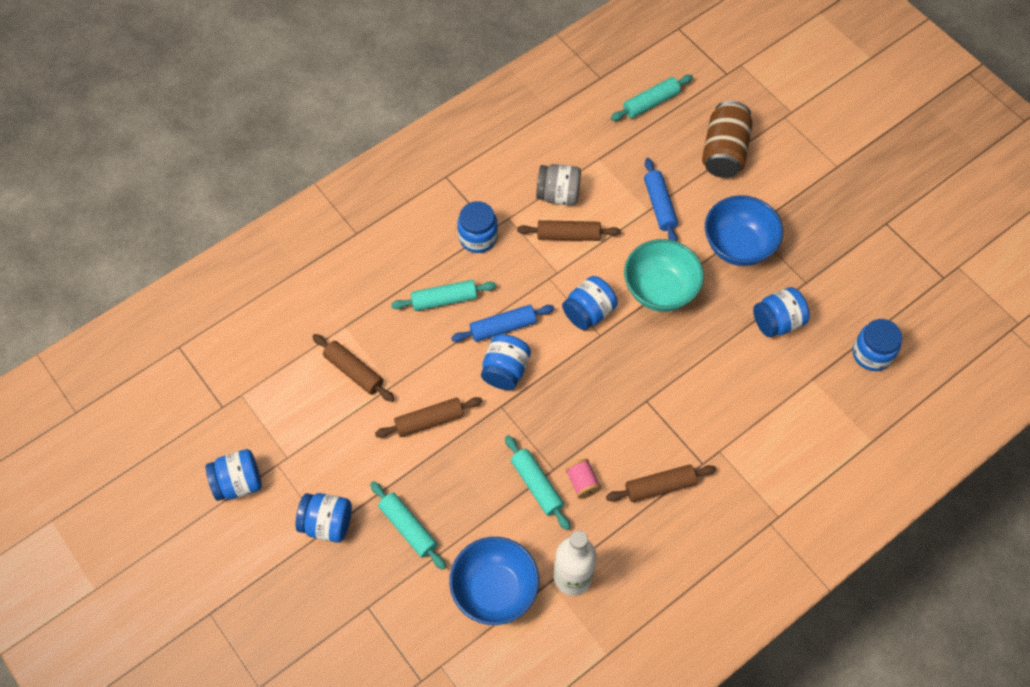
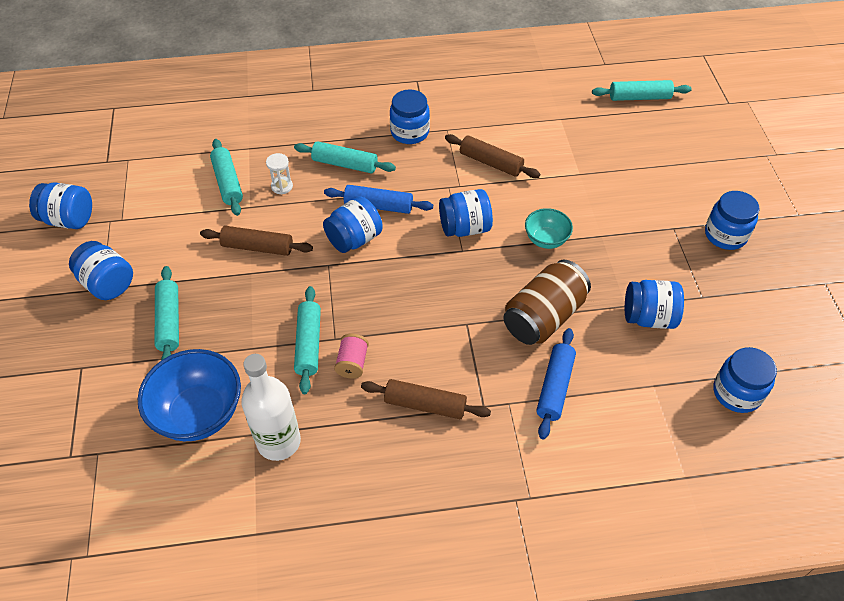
camera: 30 degrees right, 10 degrees down
(354, 371) = (228, 182): brown rolling pin -> turquoise rolling pin
(405, 351) = (282, 186): none -> white hourglass
(558, 195) = (504, 130): grey jar -> none
(659, 205) = (593, 174): blue rolling pin -> blue rolling pin (555, 387)
(660, 290) = (546, 239): turquoise bowl -> turquoise bowl, size x0.56
(724, 151) = (686, 158): brown can -> brown can (543, 317)
(738, 246) = (650, 237): blue bowl -> none
(793, 215) = (725, 235): none -> blue jar

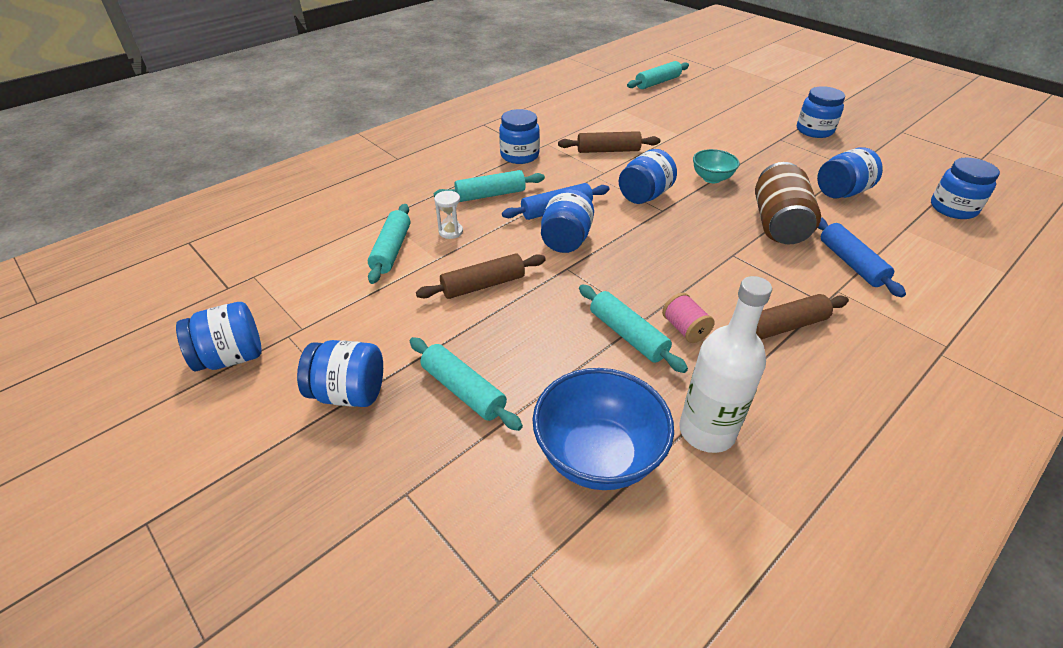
camera: 35 degrees left, 10 degrees down
(228, 182) = (392, 250): turquoise rolling pin -> turquoise rolling pin turned 60 degrees clockwise

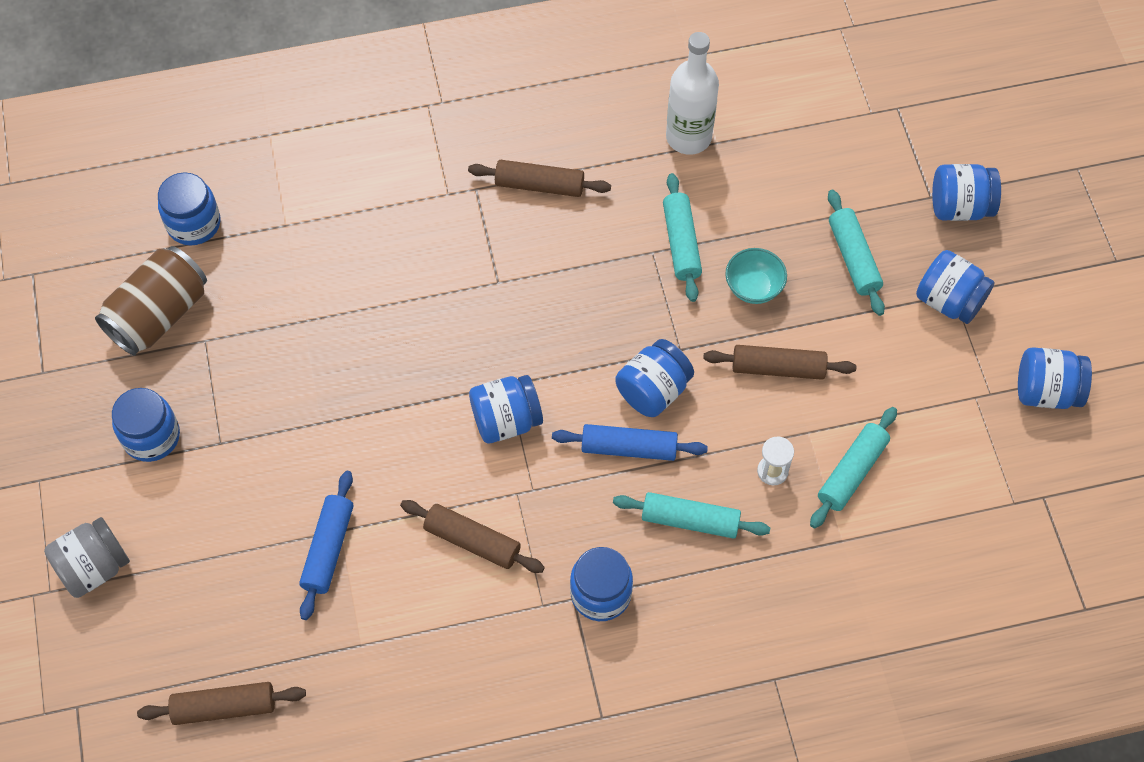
camera: 150 degrees left, 20 degrees up
(598, 456) = (781, 158): blue bowl -> none
(657, 82) = (224, 707): turquoise rolling pin -> brown rolling pin
(685, 329) = (626, 224): pink spool -> none
(711, 178) = (396, 410): turquoise bowl -> turquoise bowl (753, 287)
(768, 94) = (94, 567): none -> grey jar
(778, 224) = (405, 298): brown can -> brown can (159, 314)
(841, 192) = (277, 307): blue jar -> blue jar (959, 207)
(851, 263) = (396, 214): blue rolling pin -> blue rolling pin (328, 549)

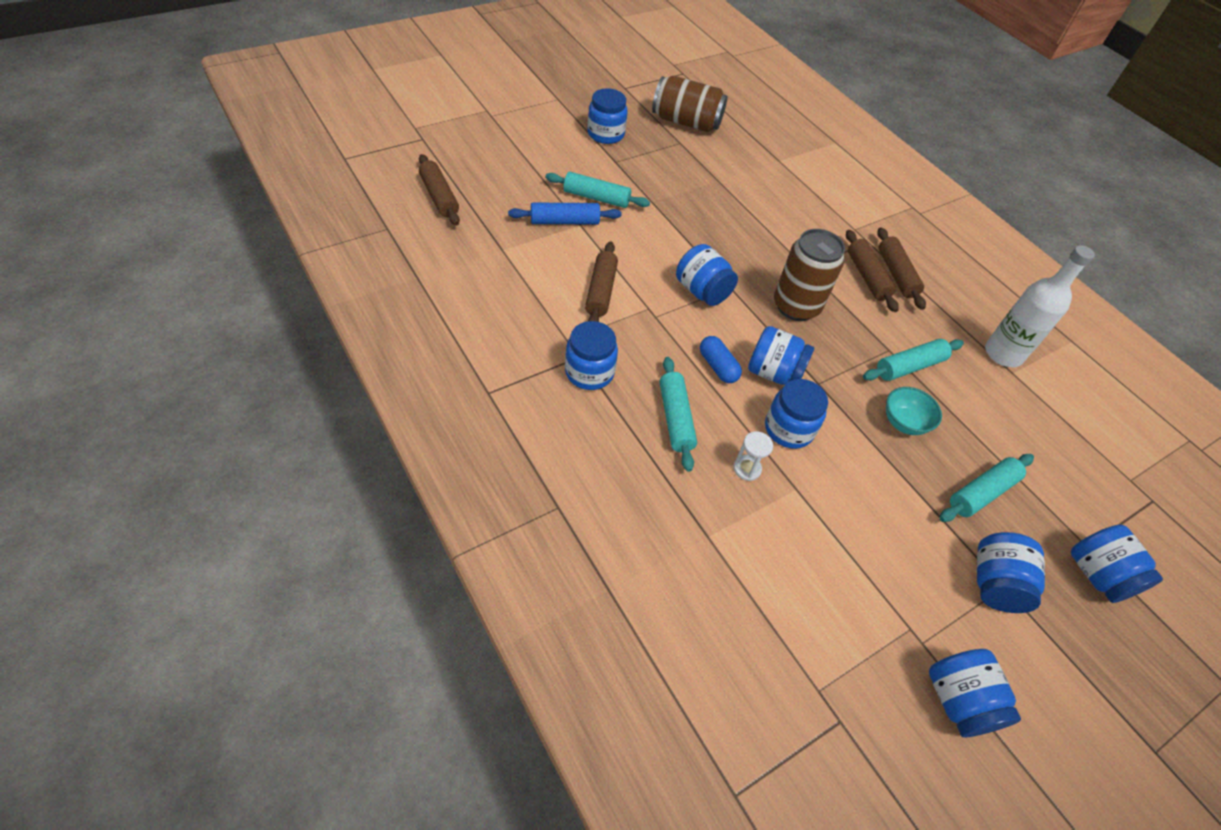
camera: 65 degrees right, 10 degrees down
(94, 567) = (512, 128): grey jar -> none
(194, 224) = (754, 124): blue jar -> blue jar (788, 429)
(560, 322) = (796, 306): none -> brown can
(629, 448) = (717, 366): blue rolling pin -> blue capsule
(778, 368) = (842, 454): brown rolling pin -> brown rolling pin (867, 277)
(851, 472) = (777, 531): turquoise rolling pin -> turquoise rolling pin (596, 198)

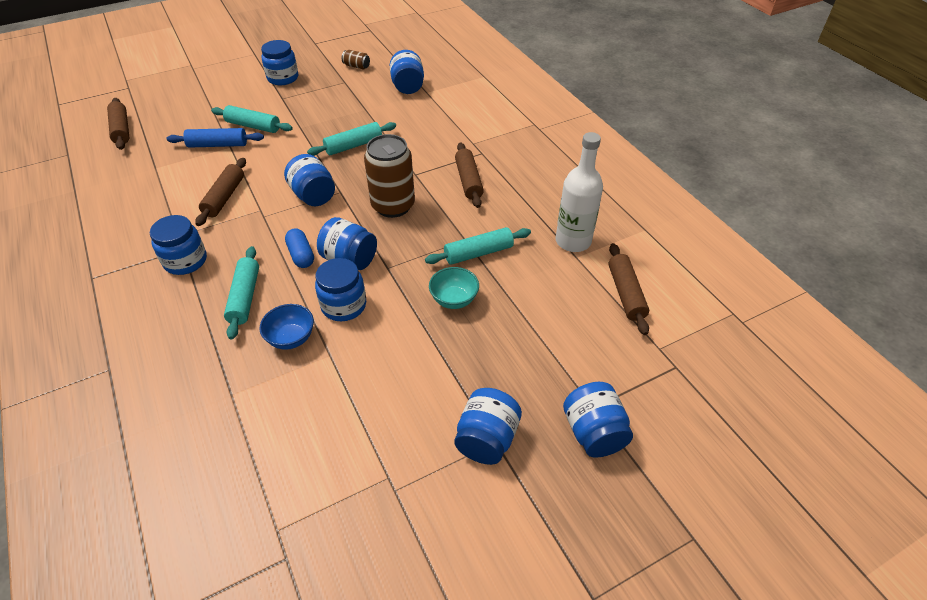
camera: 10 degrees right, 5 degrees down
(686, 122) = (356, 66): brown can -> brown can, size x0.45
(747, 469) = (291, 338): white hourglass -> blue bowl
(896, 274) = (496, 178): brown rolling pin -> brown rolling pin (625, 293)
(958, 701) = (409, 543): blue jar -> blue jar (408, 87)
(981, 493) = (505, 359): turquoise rolling pin -> turquoise rolling pin (353, 145)

